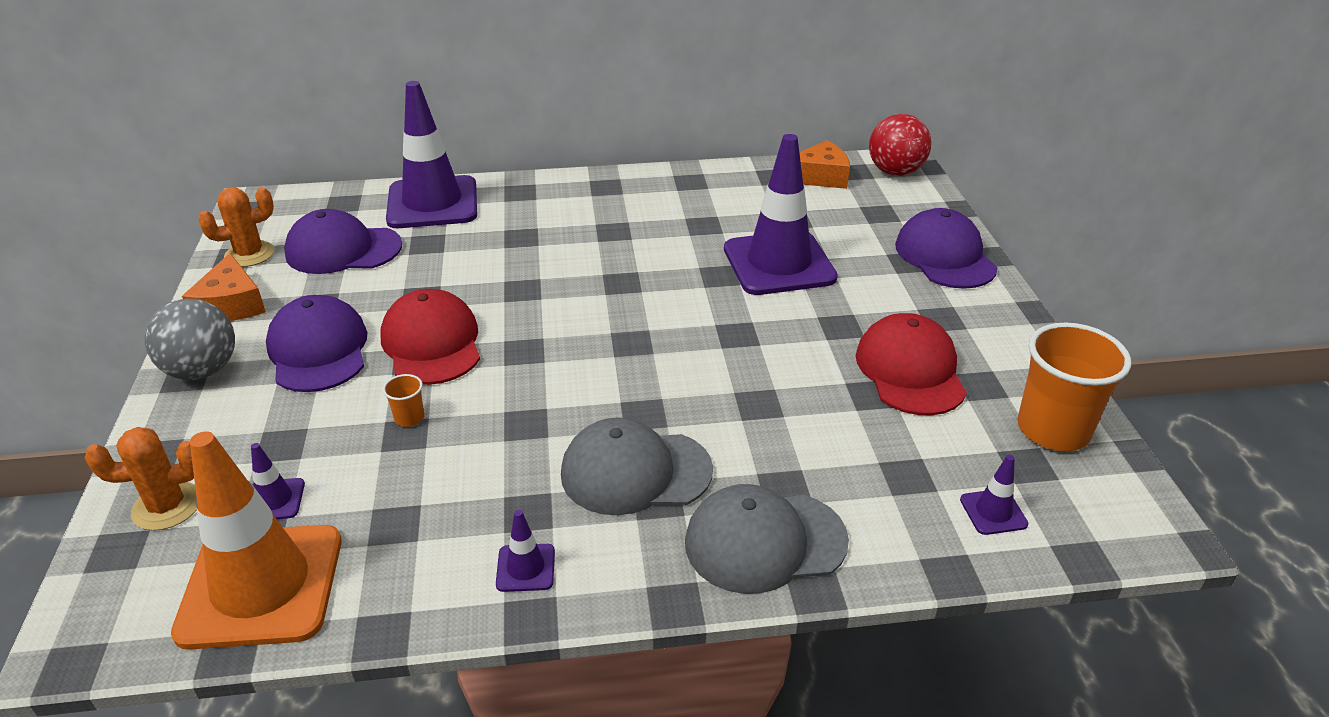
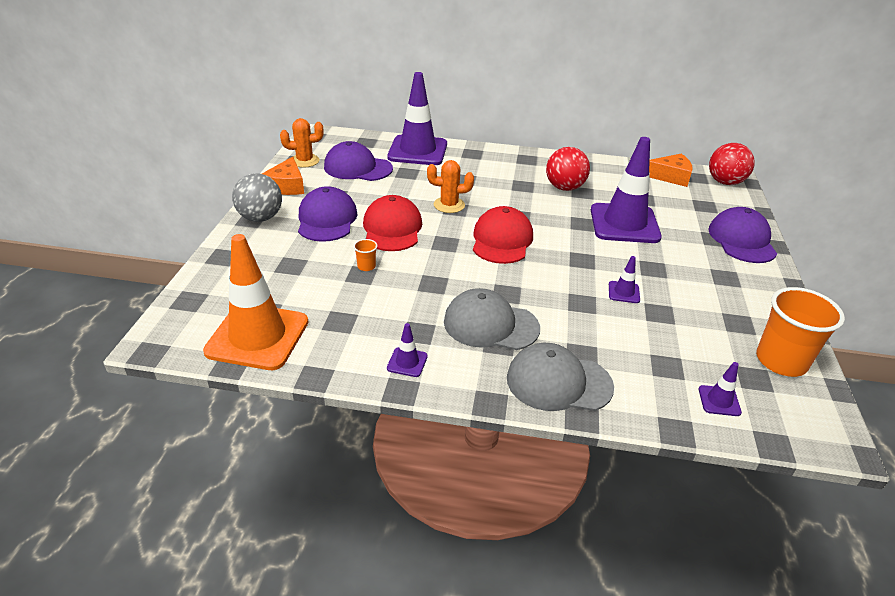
camera: 15 degrees right, 0 degrees up
(167, 506) = (221, 284): orange cactus -> orange cactus (449, 205)
(274, 500) = (278, 294): purple traffic cone -> purple traffic cone (624, 292)
(675, 223) = (564, 188): none -> red ball
(910, 370) = (691, 304): red cap -> red cap (502, 240)

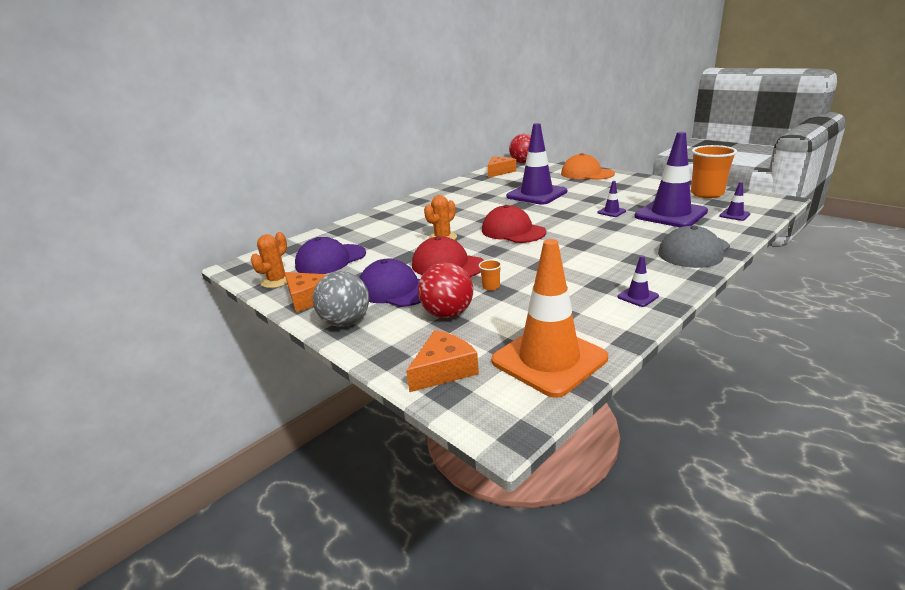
camera: 50 degrees left, 10 degrees down
(216, 288) = (444, 370): none -> orange cheese
(417, 151) = (344, 232): purple traffic cone -> purple traffic cone (670, 214)
(490, 325) = (614, 257): grey cap -> none
(564, 188) = (472, 199): red ball -> red ball (447, 314)
(742, 240) = (587, 173): purple cap -> orange cap

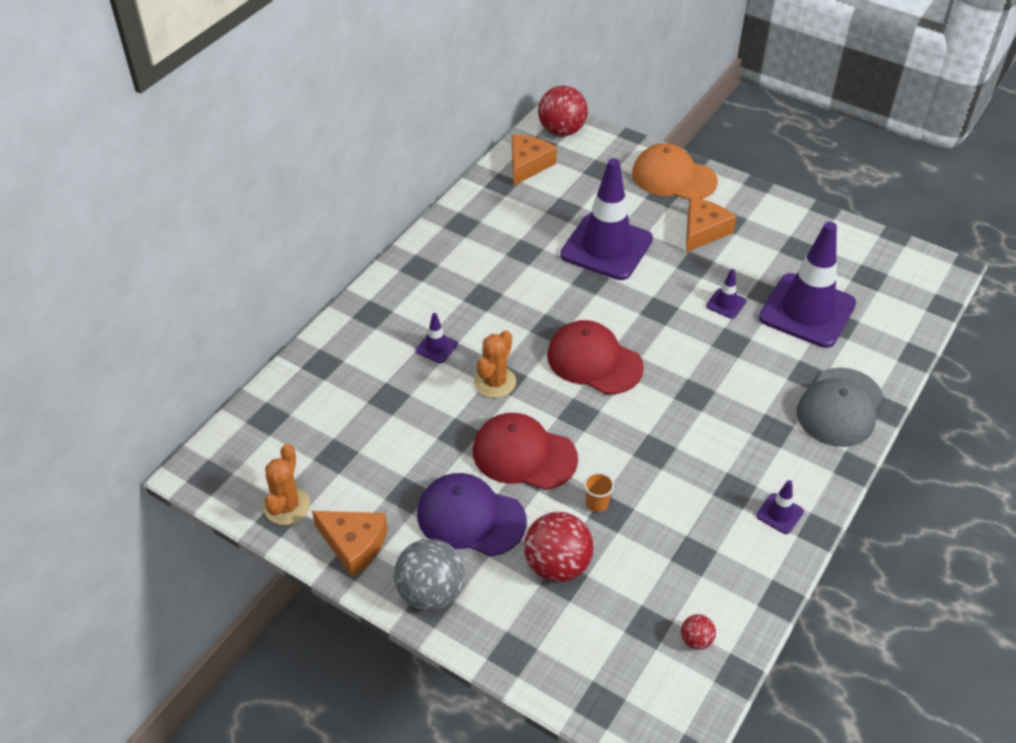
camera: 15 degrees left, 20 degrees up
(330, 260) = (344, 448): purple cap -> none
(444, 370) = (584, 669): orange cheese -> orange cheese (703, 231)
(549, 359) = (696, 640): orange traffic cone -> red ball
(707, 194) = (854, 250): orange cup -> none
(734, 215) = (890, 313): purple traffic cone -> purple traffic cone (436, 347)

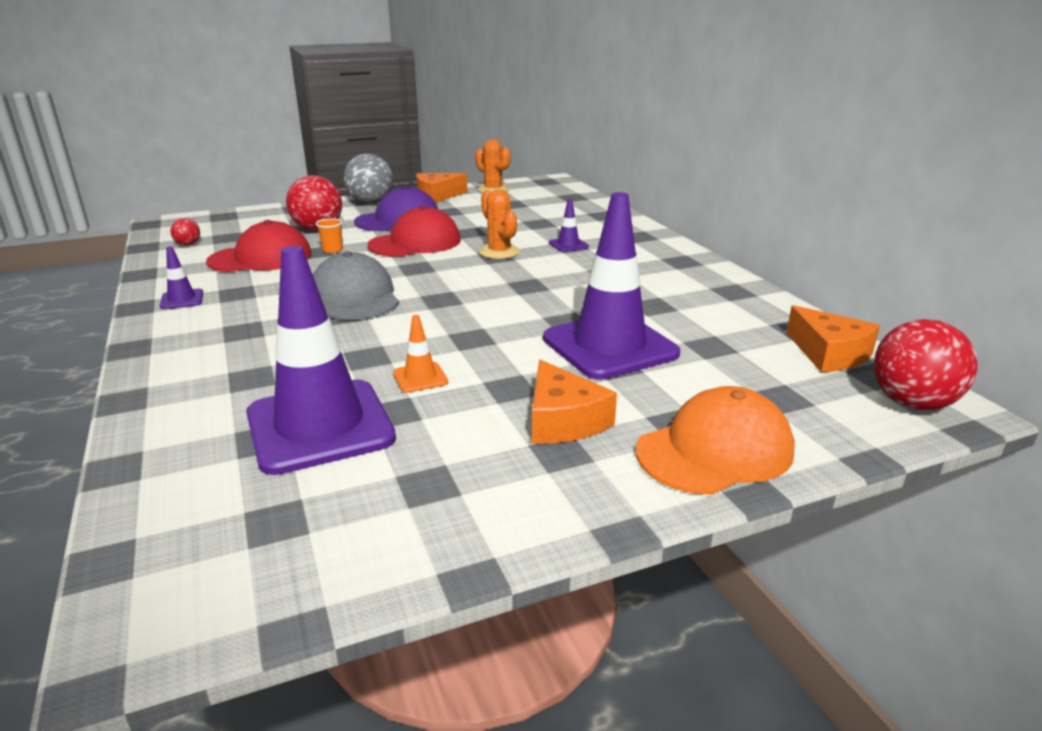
camera: 125 degrees right, 20 degrees down
(594, 361) = (458, 289): red cap -> red cap (261, 258)
(726, 303) = (420, 378): purple traffic cone -> orange traffic cone
(840, 407) = (185, 375): grey cap -> grey cap (354, 297)

